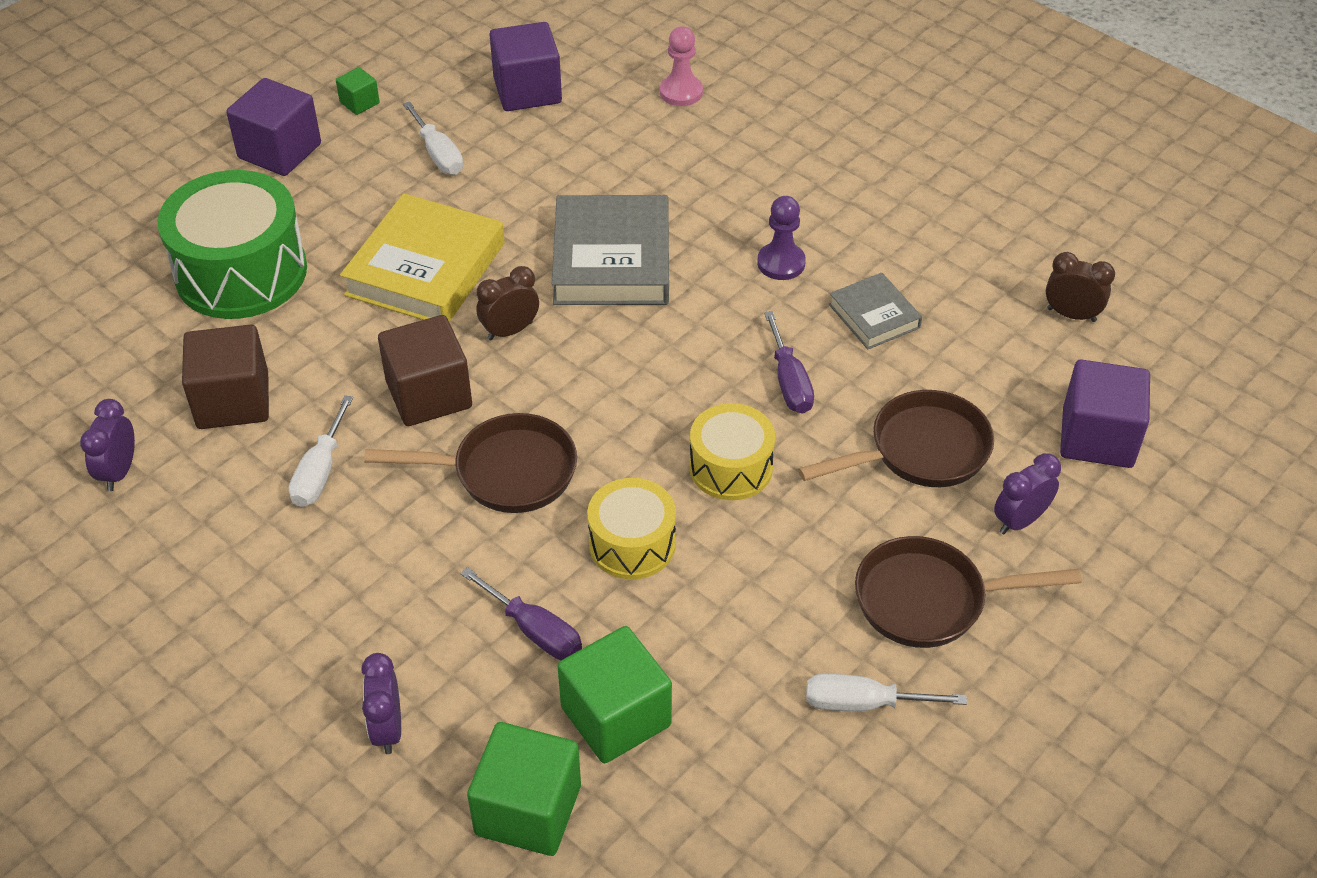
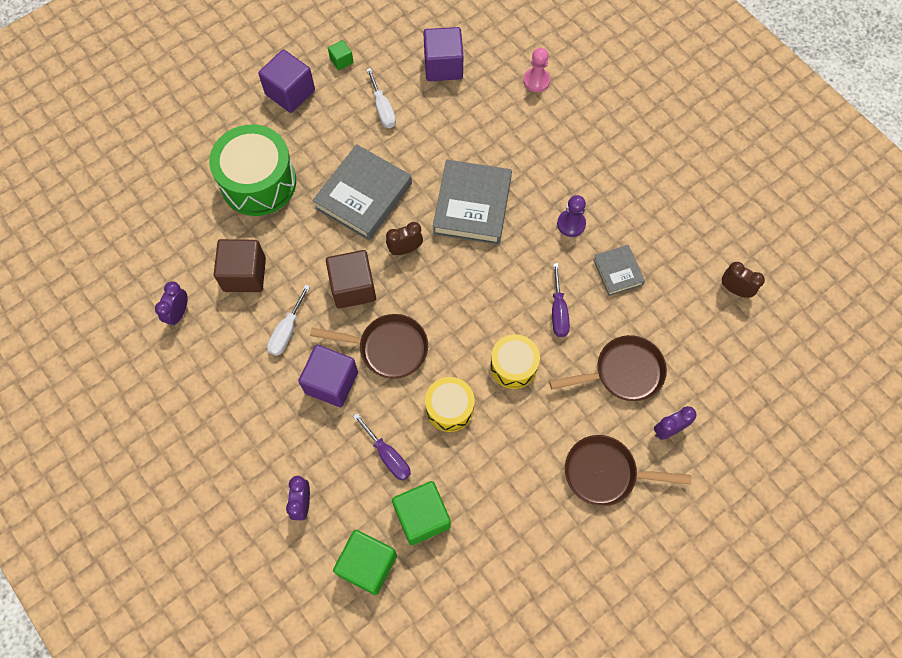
camera: 10 degrees right, 20 degrees up
(426, 269) = (363, 196): yellow book -> grey book
(863, 703) = (555, 532): white screwdriver -> none
(1097, 437) = (727, 380): purple cube -> purple cube (331, 382)

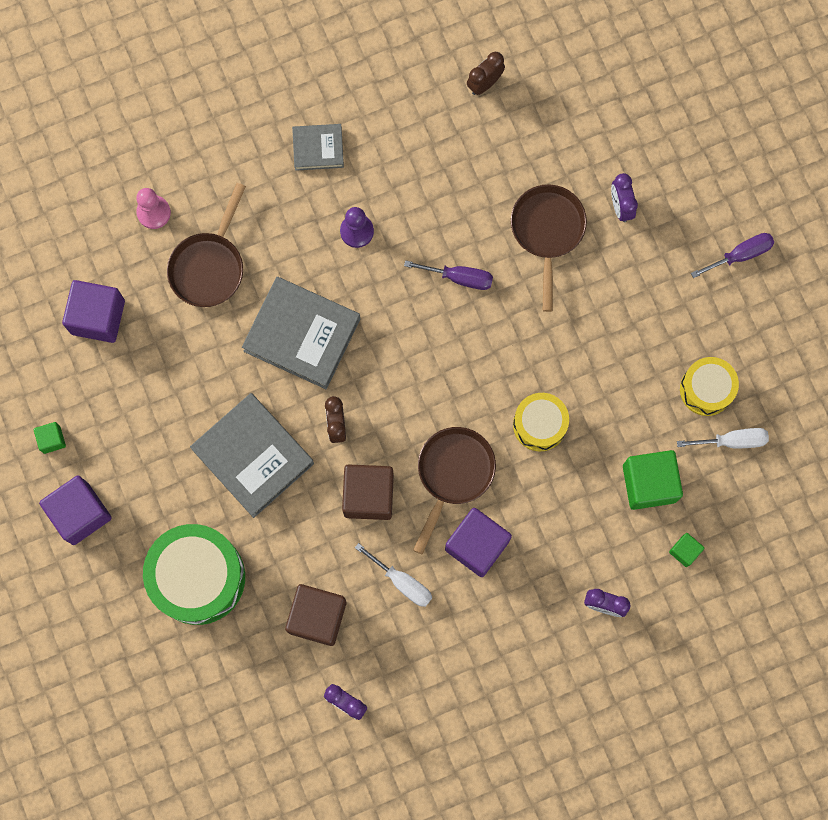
camera: 75 degrees left, 10 degrees up
(367, 565) = (684, 551): green cube -> green cube, size x0.50
(383, 109) = (138, 405): white screwdriver -> white screwdriver (732, 441)
(388, 456) = (575, 503): purple screwdriver -> purple screwdriver (740, 255)
(513, 366) = (509, 344): yellow drum -> yellow drum (706, 389)
(606, 473) = (650, 284): brown pan -> brown pan (209, 266)
(617, 272) = (430, 199): grey book -> grey book (318, 148)

